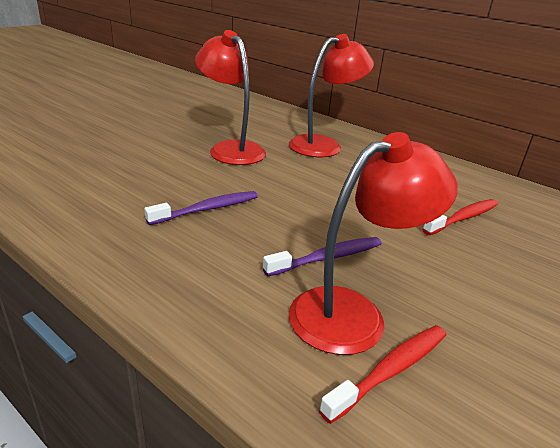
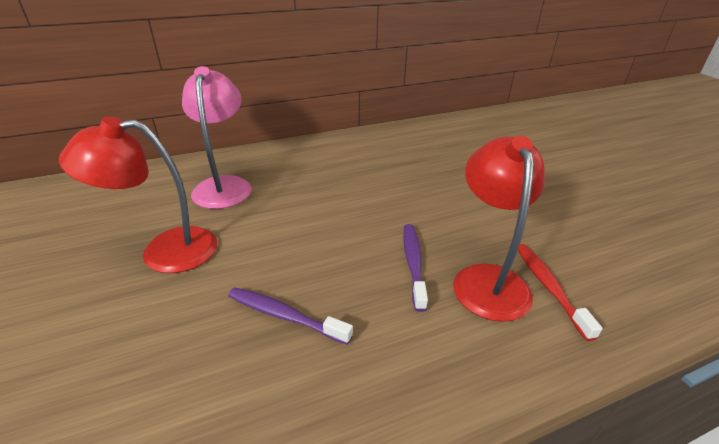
camera: 60 degrees left, 5 degrees up
(207, 209) = (284, 315): purple toothbrush -> purple toothbrush turned 60 degrees counterclockwise
(324, 145) = (224, 185): red lamp -> pink lamp
(463, 218) = (397, 174): red toothbrush -> none

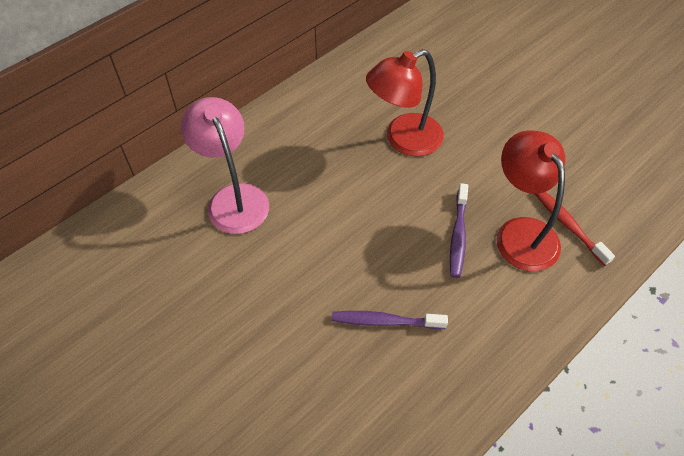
camera: 20 degrees left, 20 degrees up
(164, 251) = (239, 295): red lamp -> red lamp (403, 140)
(413, 263) = (458, 236): purple toothbrush -> purple toothbrush turned 150 degrees counterclockwise

